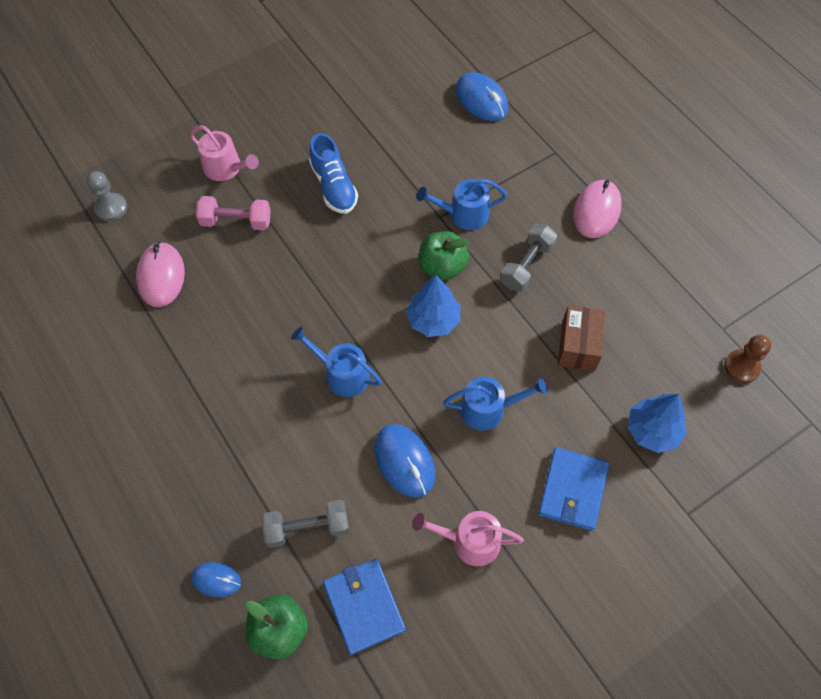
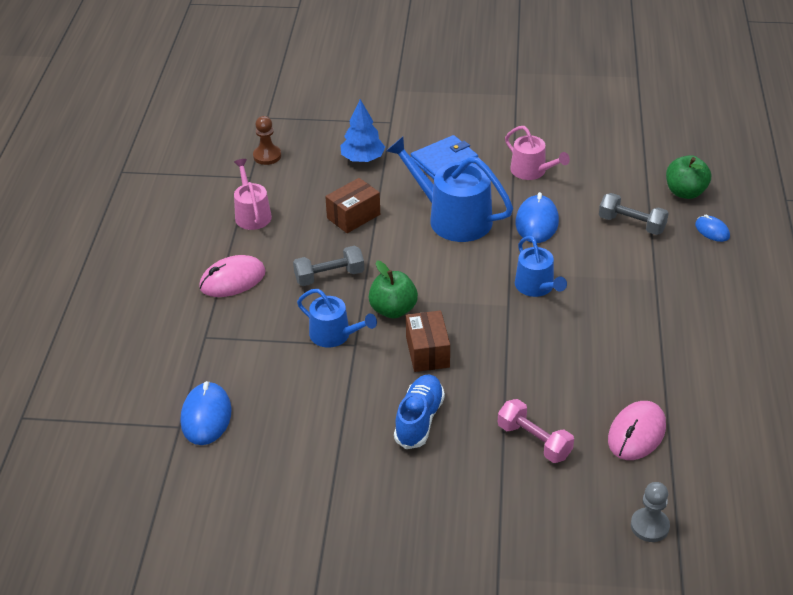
camera: 140 degrees left, 20 degrees down
(226, 168) = (505, 498): pink watering can -> pink watering can (252, 214)
(363, 606) = (623, 177): blue wallet -> none
(378, 245) = (427, 352): none -> brown box
(433, 320) = (437, 282): blue tree -> none
(488, 409) = (453, 218): blue watering can -> blue watering can, size x1.70

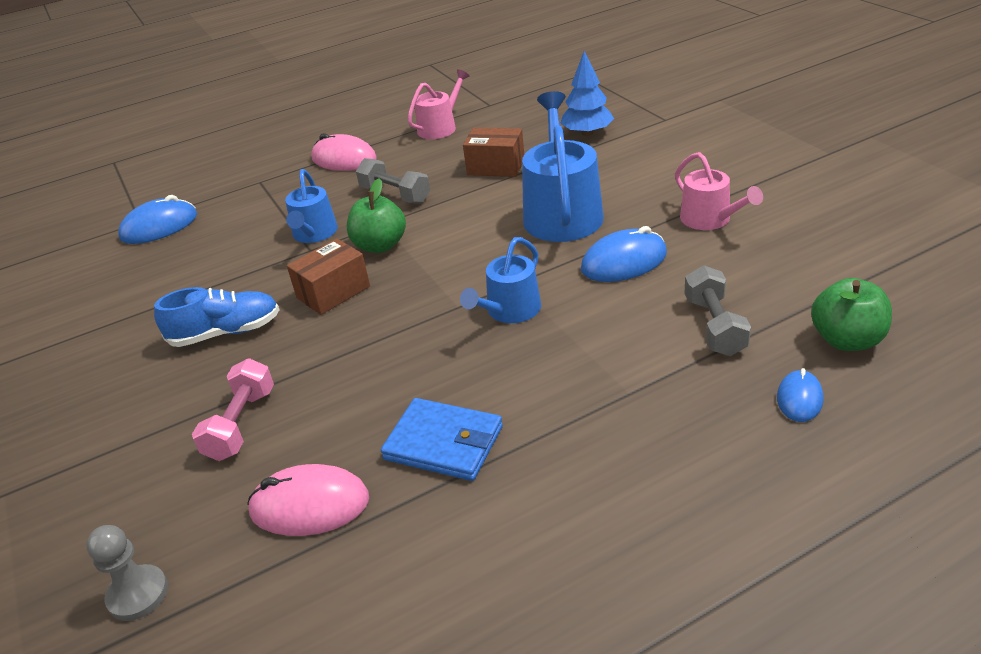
camera: 60 degrees right, 5 degrees down
(267, 156) = (528, 97): brown pawn -> none
(444, 160) = (648, 168): blue wallet -> blue wallet (444, 443)
(532, 171) = (710, 219): pink watering can -> pink watering can turned 45 degrees counterclockwise

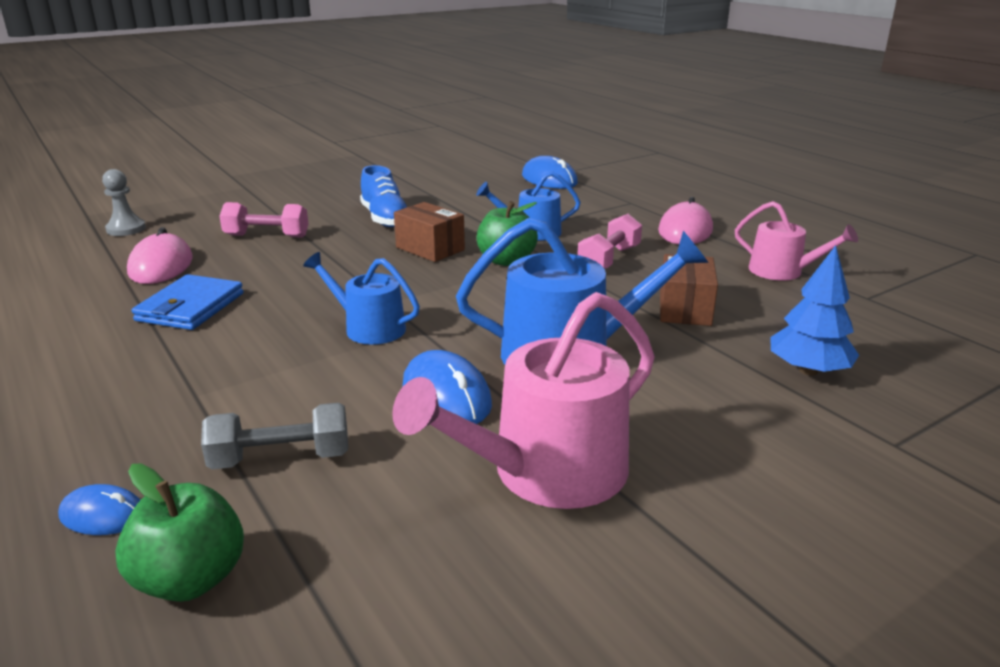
camera: 80 degrees right, 10 degrees down
(395, 195) = (609, 260): grey dumbbell -> pink dumbbell
(710, 219) = (547, 472): pink watering can -> pink watering can, size x1.70

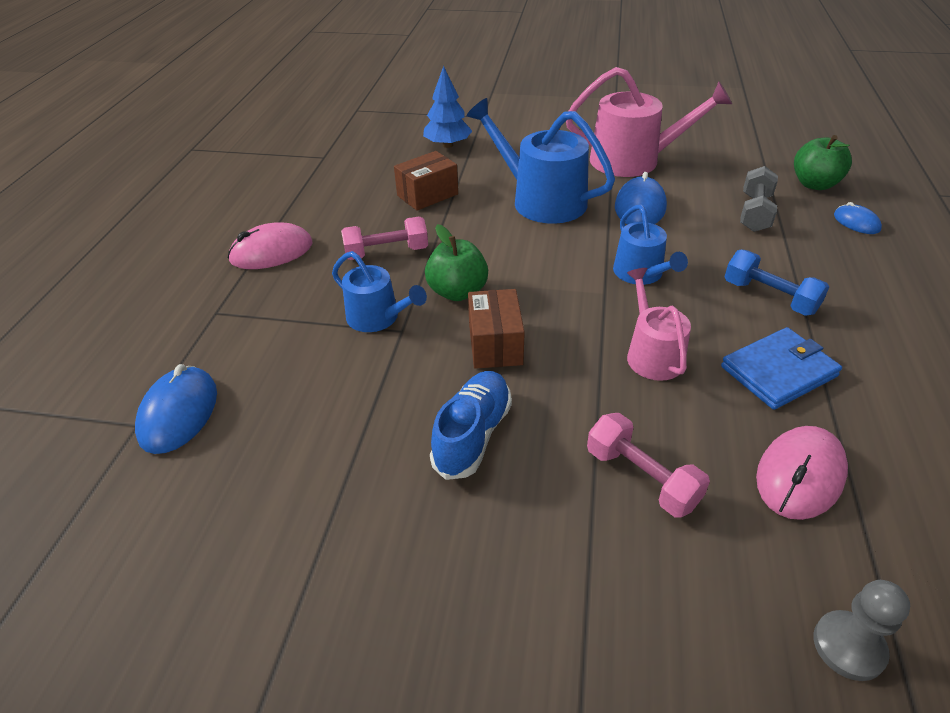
camera: 135 degrees left, 15 degrees up
(217, 357) = (769, 297): none -> blue dumbbell
(281, 458) = (755, 213): grey dumbbell -> grey dumbbell turned 75 degrees clockwise
(782, 271) = (315, 189): pink watering can -> pink watering can (652, 354)

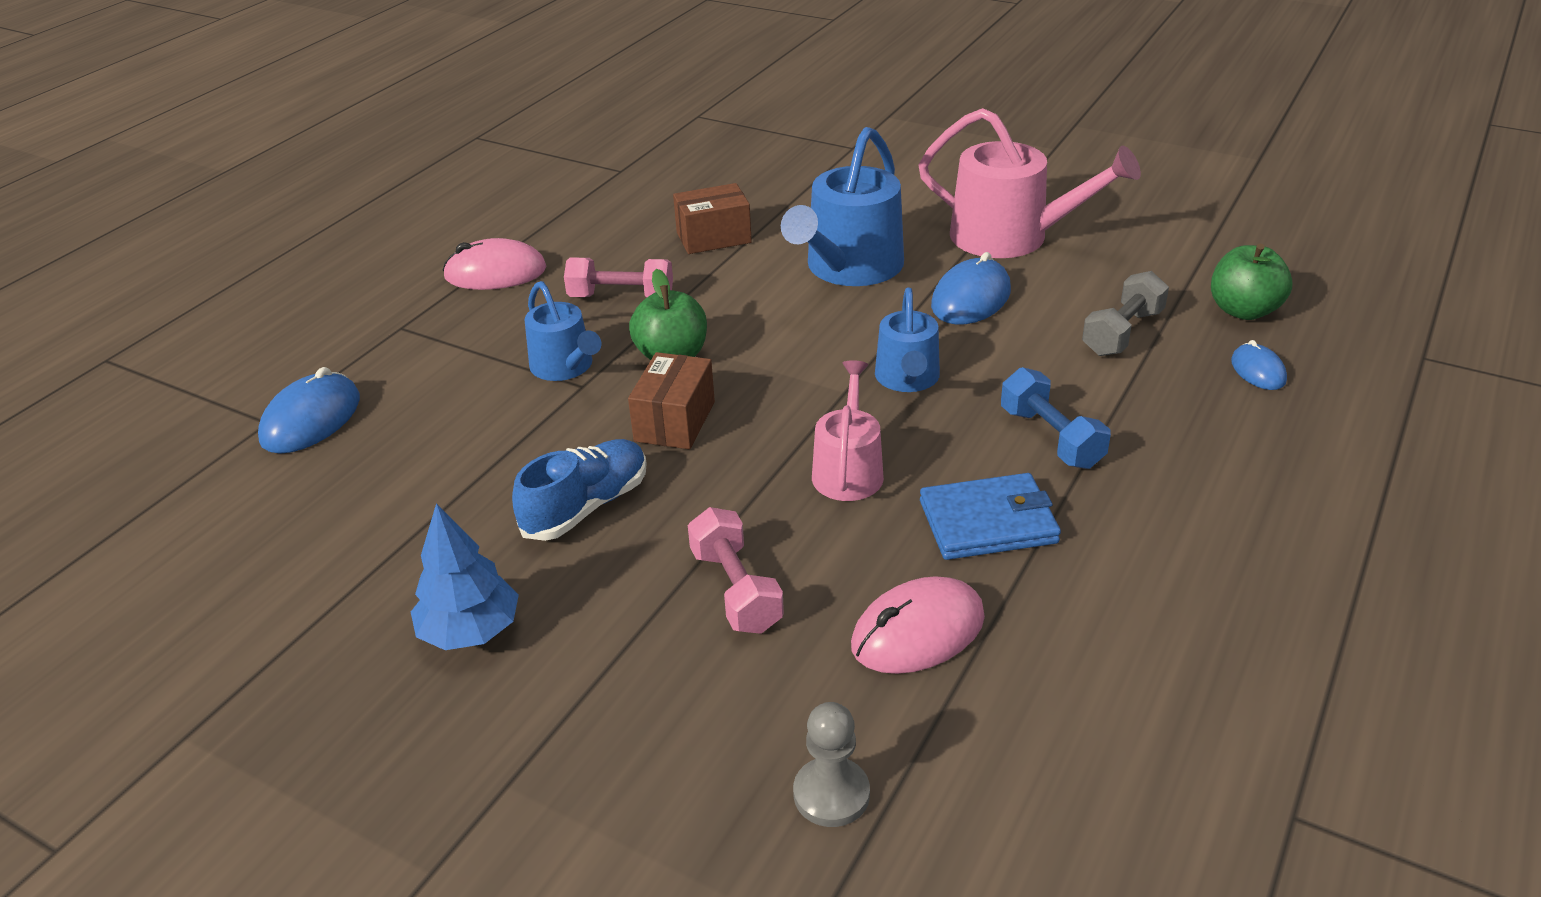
camera: 20 degrees right, 5 degrees down
(447, 145) = (781, 179): blue tree -> blue tree (470, 631)
(541, 200) = (849, 268): blue watering can -> blue watering can turned 120 degrees counterclockwise

